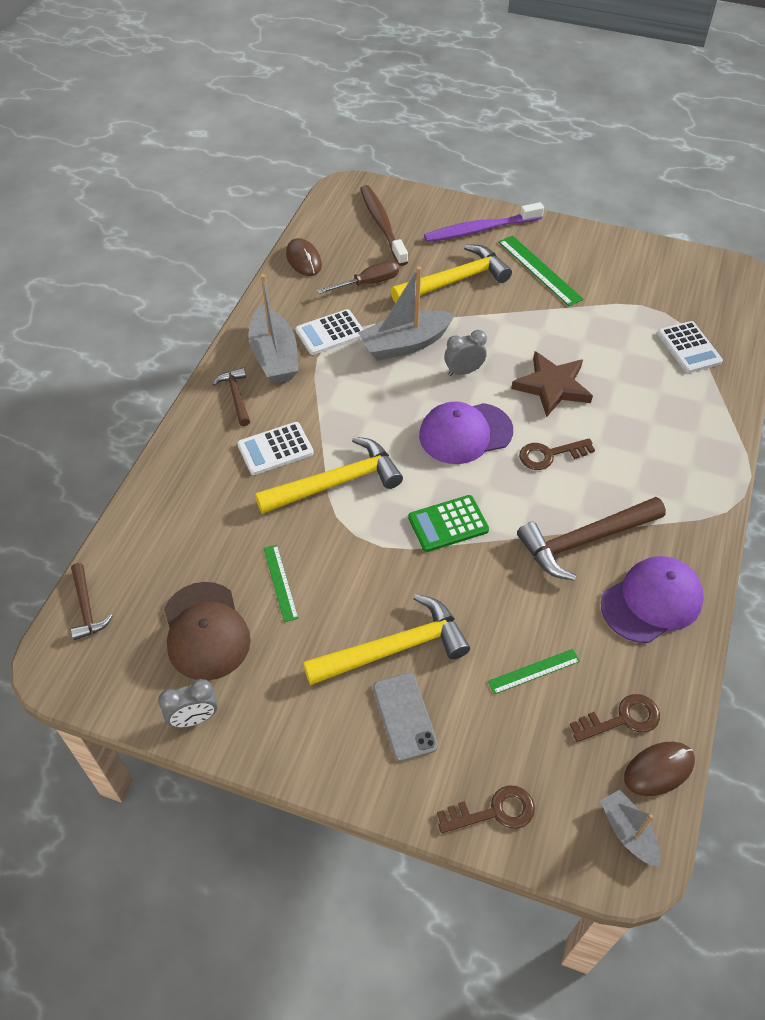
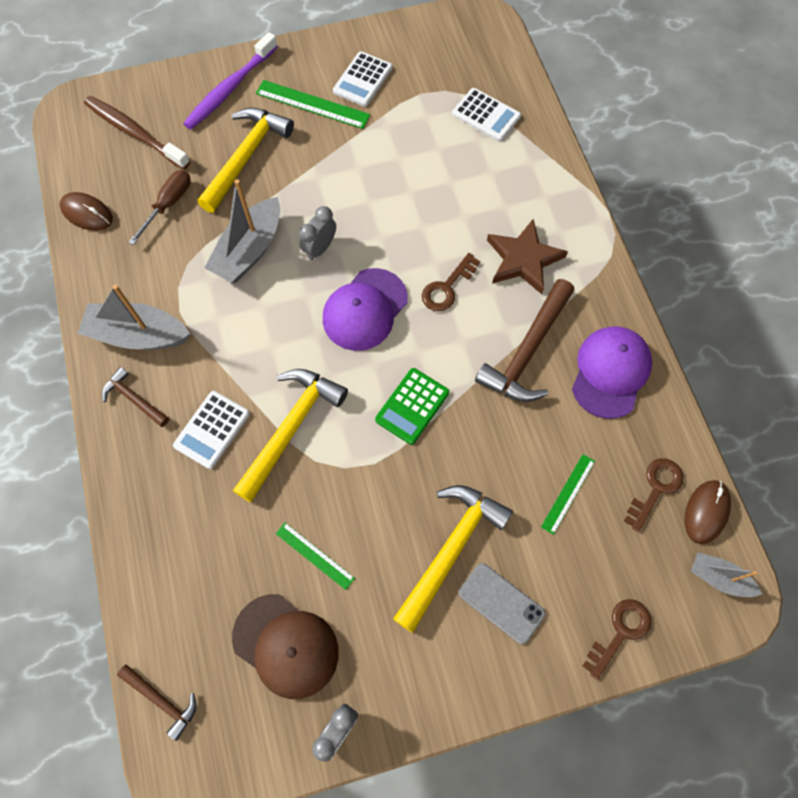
camera: 35 degrees left, 15 degrees up
(274, 356) = (138, 335): grey boat -> grey boat turned 150 degrees clockwise
(330, 333) = (172, 278): white calculator -> white calculator (362, 80)
(552, 386) = (404, 219): brown star -> brown star (523, 259)

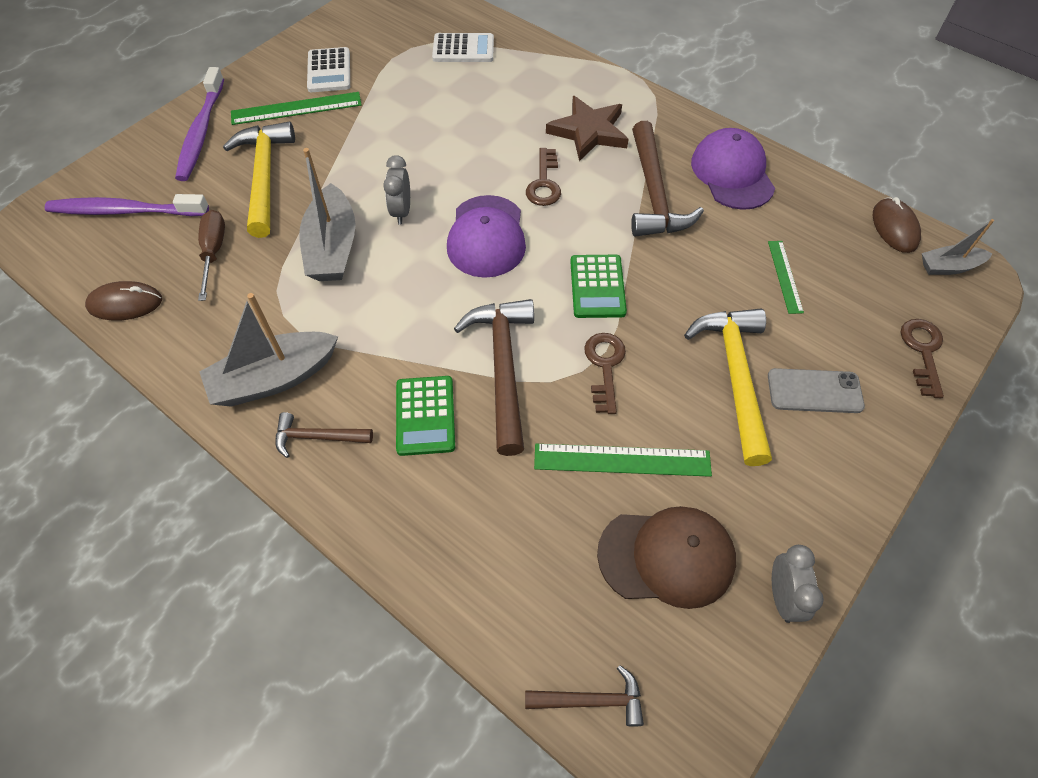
camera: 35 degrees left, 10 degrees down
(135, 133) = (125, 211): brown toothbrush -> purple toothbrush
(212, 430) = (425, 416): white calculator -> green calculator
(290, 428) = (503, 369): yellow hammer -> brown hammer
(314, 555) = (622, 460): green ruler -> green ruler, size x1.63
(655, 488) = (844, 233): brown key -> brown key (604, 366)

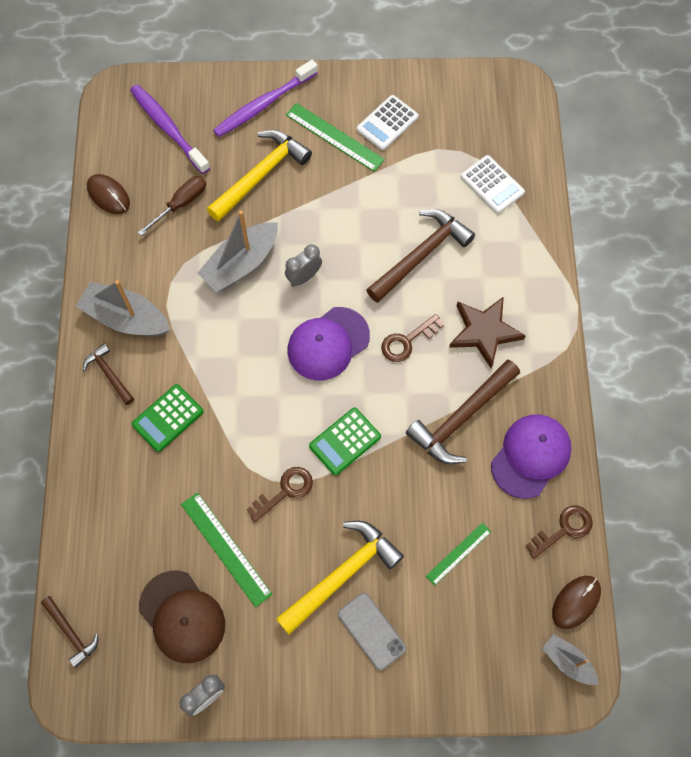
camera: 50 degrees right, 10 degrees up
(503, 369) = (234, 434): brown hammer -> brown hammer (420, 255)
(922, 351) = (466, 683): brown key -> brown key (564, 529)

